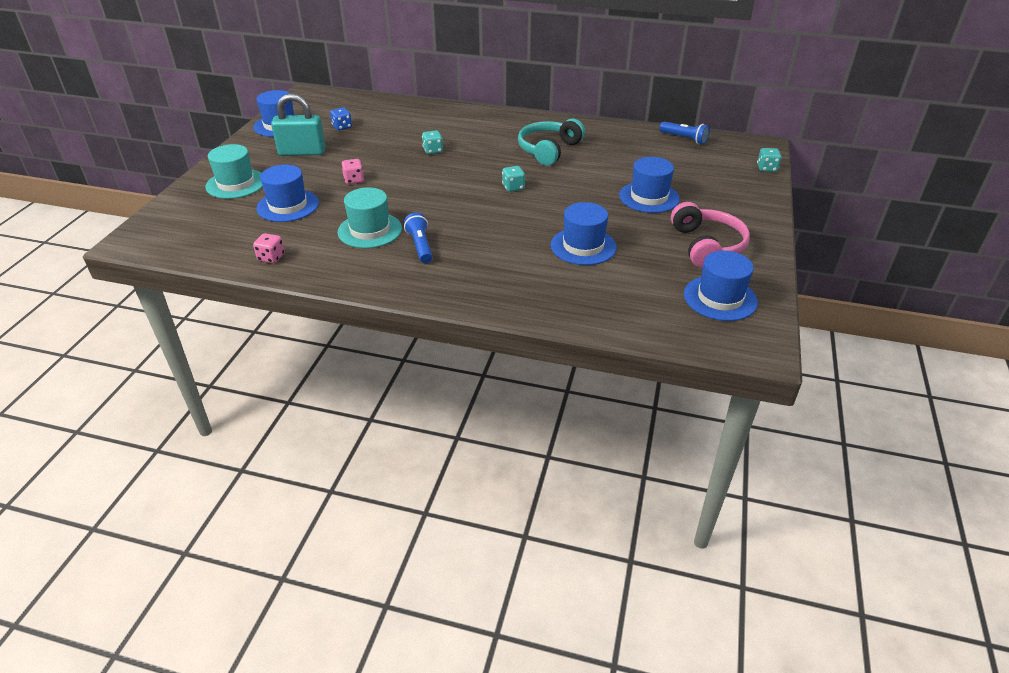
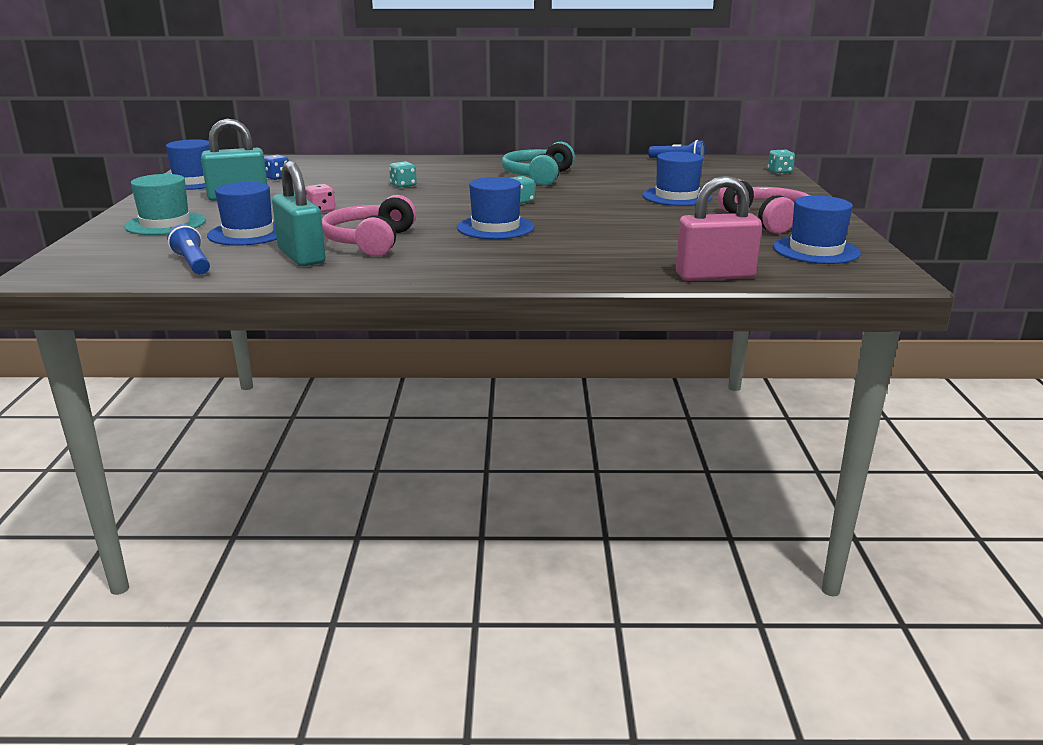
camera: 15 degrees left, 15 degrees down
(271, 258) = (255, 271): pink dice -> none
(311, 243) = (301, 256): none -> turquoise padlock
(370, 230) = (370, 241): turquoise hat -> pink headphones
(420, 246) = (443, 247): blue flashlight -> blue flashlight (192, 263)
(583, 246) = (635, 231): blue hat -> blue hat (495, 227)
(610, 322) = (714, 276): none -> pink padlock

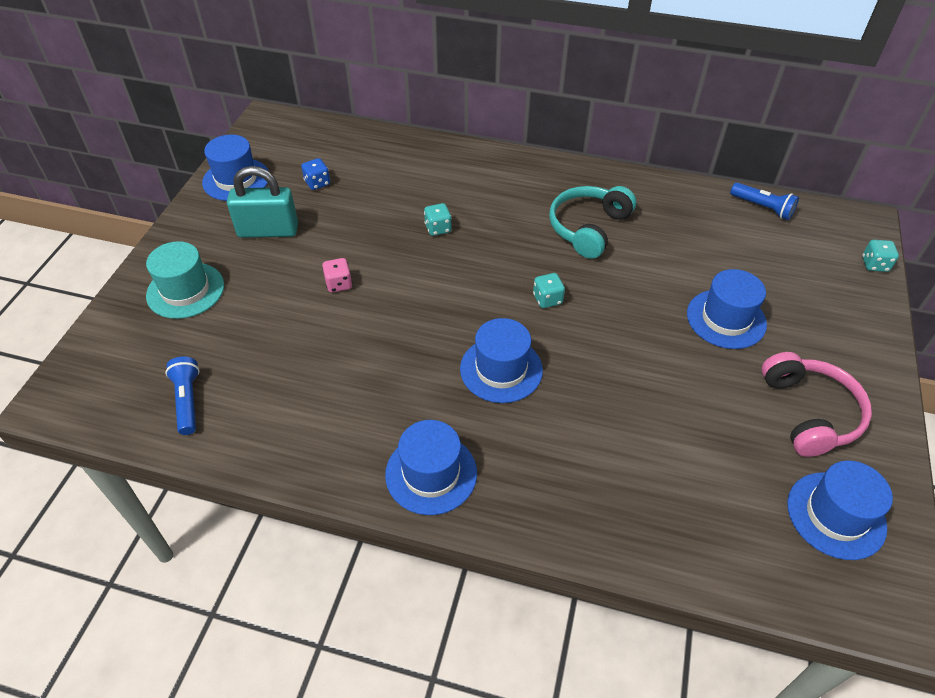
camera: 15 degrees right, 25 degrees up
(248, 233) = (255, 333): blue hat -> blue hat (431, 473)
(301, 256) = (291, 405): turquoise padlock -> none
(370, 241) = (365, 381): pink headphones -> none
(714, 276) = (695, 561): pink padlock -> none

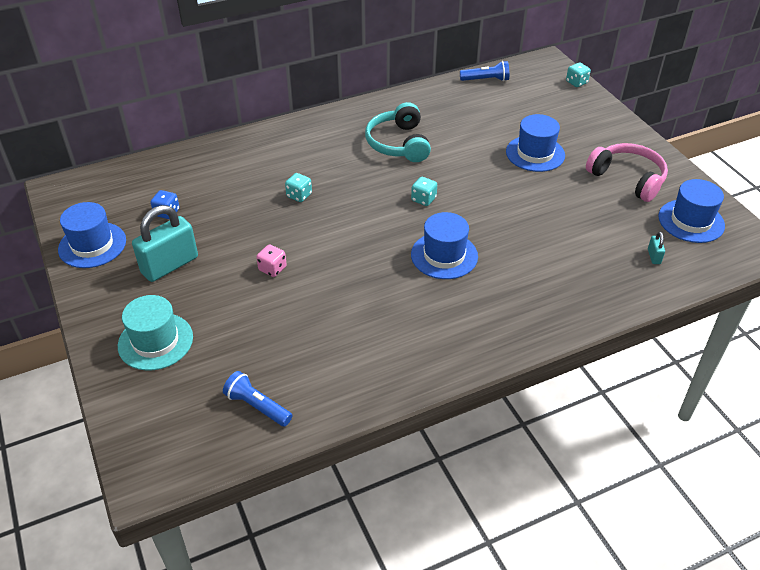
camera: 40 degrees left, 5 degrees down
(431, 473) = (473, 338): blue hat -> none
(734, 525) = (654, 256): none -> turquoise padlock

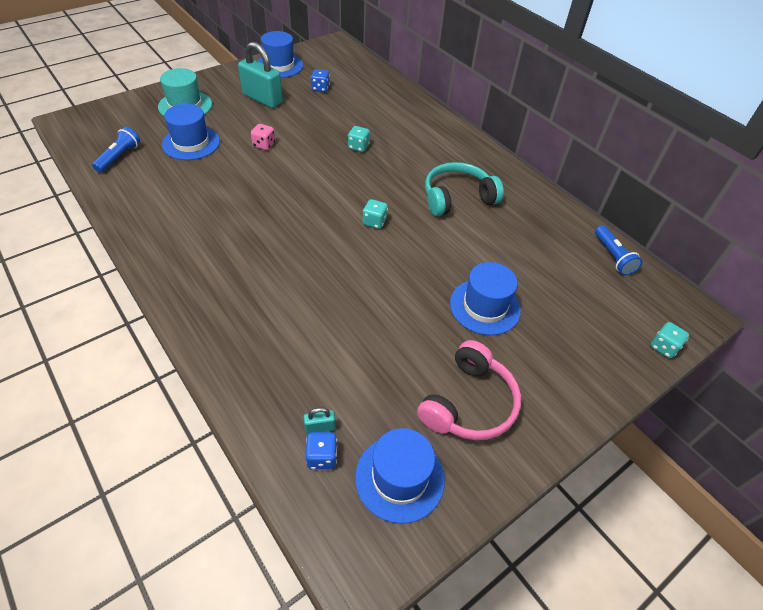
camera: 75 degrees right, 5 degrees up
(444, 255) = (294, 242): blue hat -> blue hat (191, 143)
(679, 258) = (322, 457): none -> blue dice

